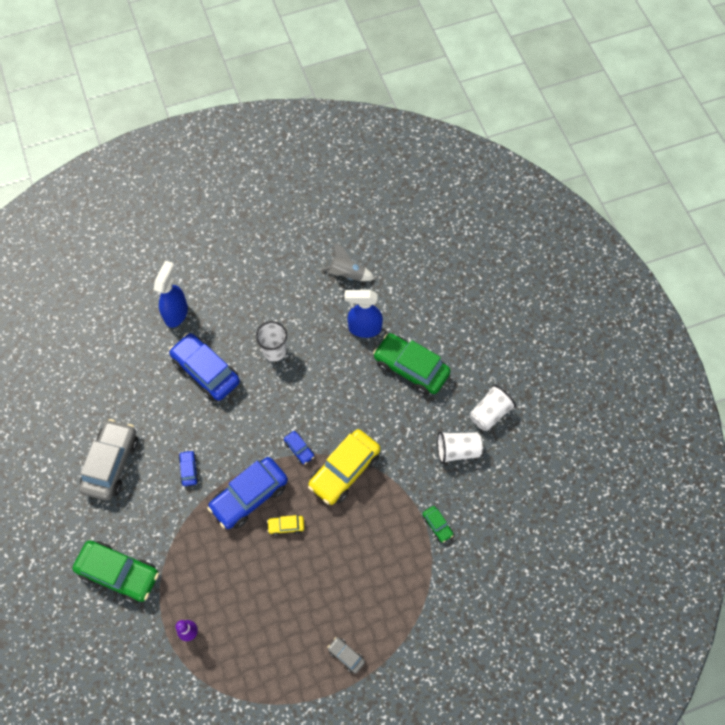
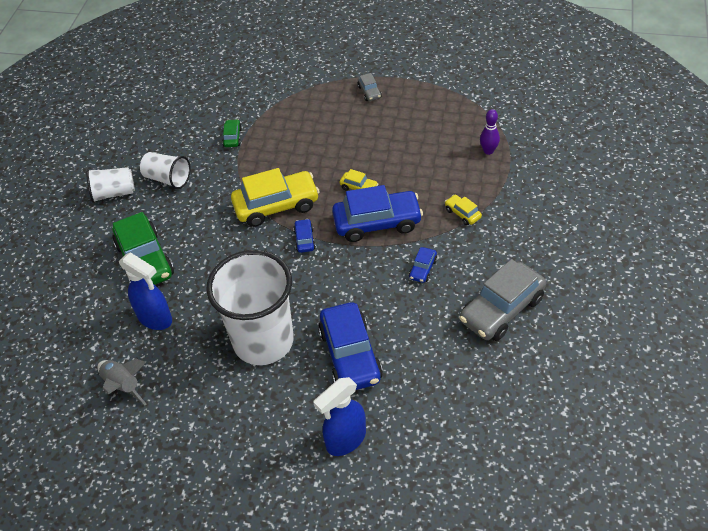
camera: 145 degrees left, 15 degrees down
(119, 573) = (534, 215): green car -> none
(182, 543) = (462, 213): none -> yellow car
(274, 351) = (263, 341): white cup -> white cup, size x2.04

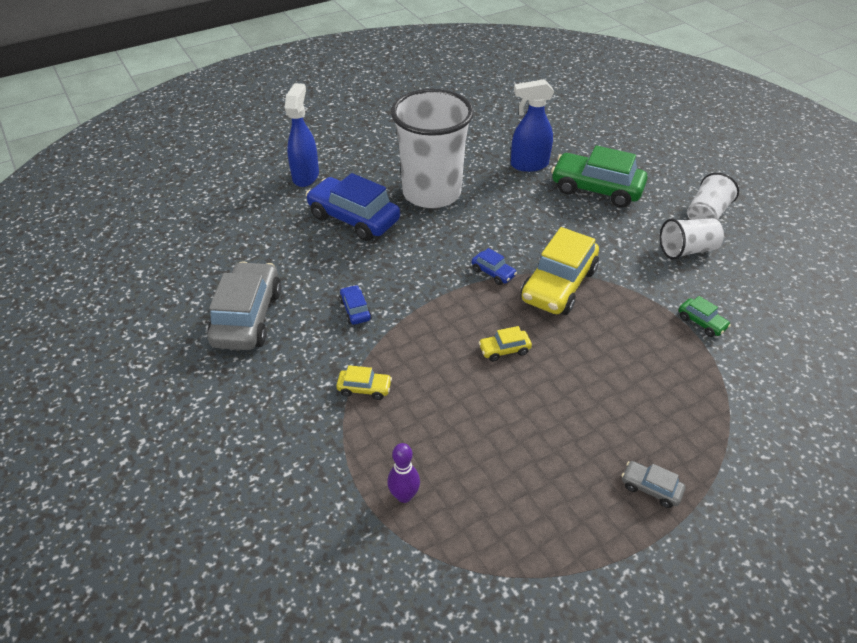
camera: 135 degrees right, 5 degrees down
(123, 385) = (492, 128): grey rocket -> none
(377, 223) = (444, 326): blue car -> none

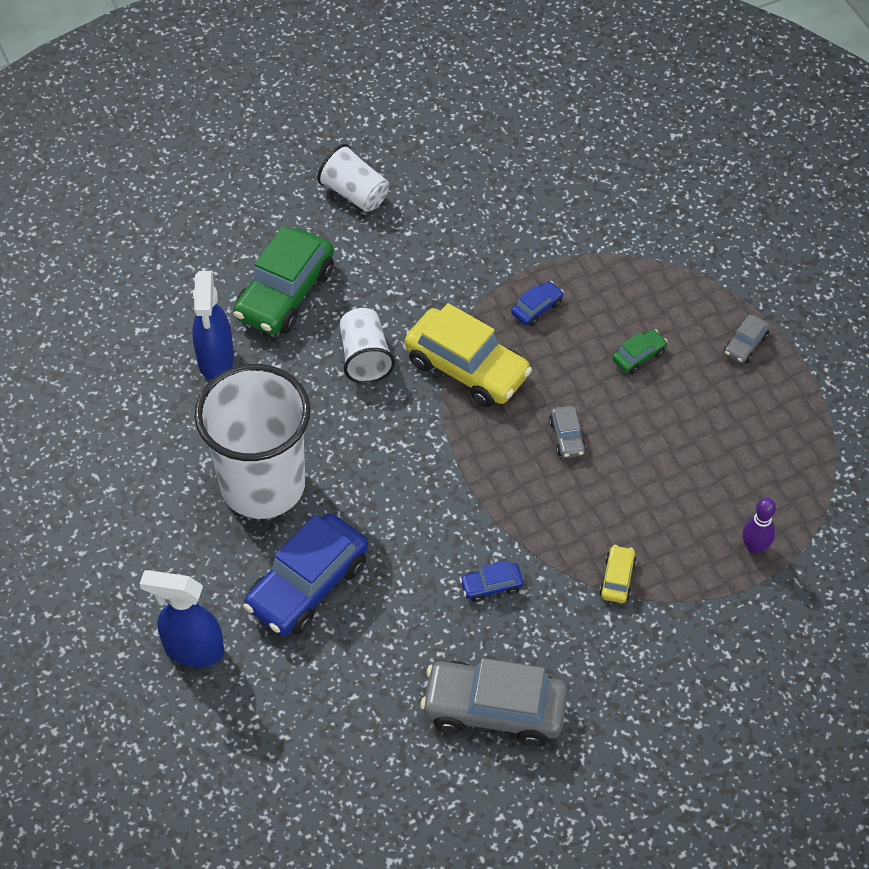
camera: 85 degrees left, 10 degrees up
(493, 273) = (438, 432): blue car -> blue car (536, 308)
(504, 350) = (567, 437): yellow car -> grey car
(687, 250) = (418, 230): white cup -> white cup (365, 357)
(701, 322) = (538, 249): green car -> green car (638, 356)

